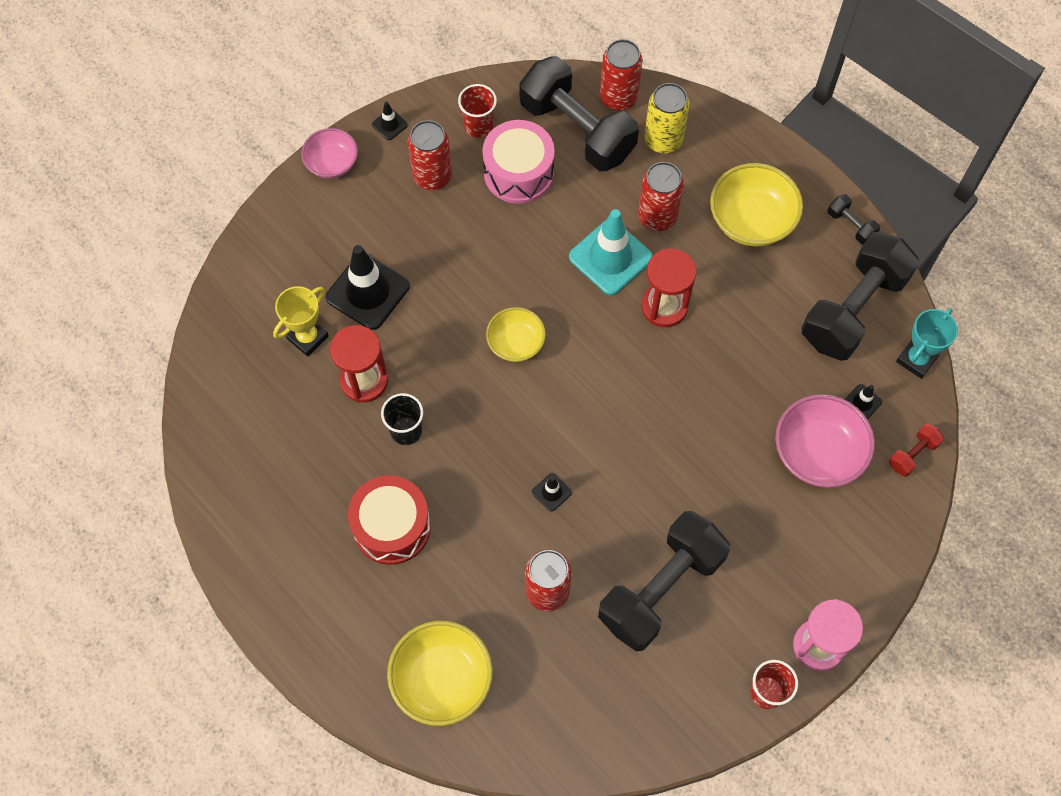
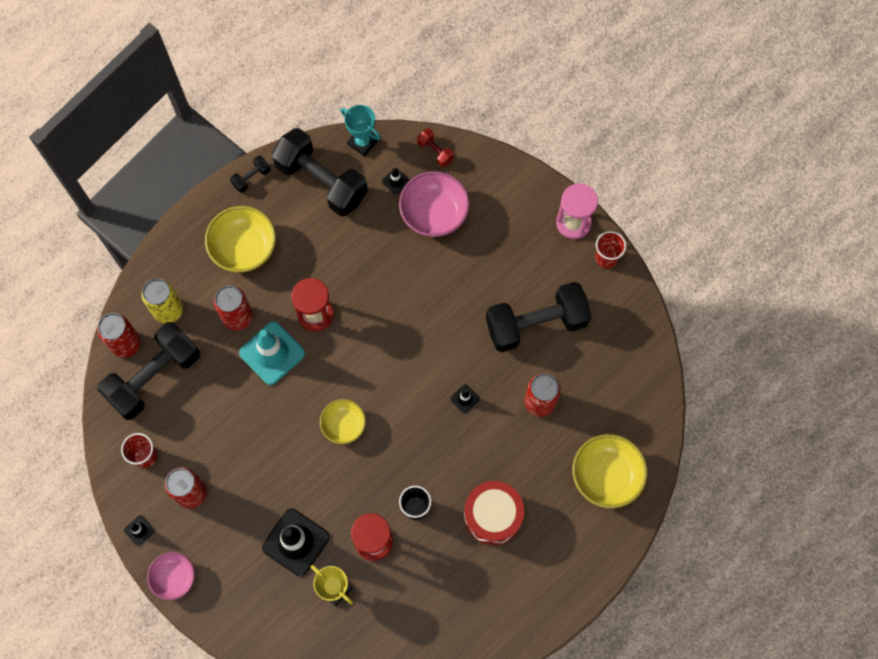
camera: 90 degrees left, 5 degrees up
(518, 172) = (192, 423): pink drum -> none
(661, 589) = (536, 324): black dumbbell -> black dumbbell turned 60 degrees counterclockwise

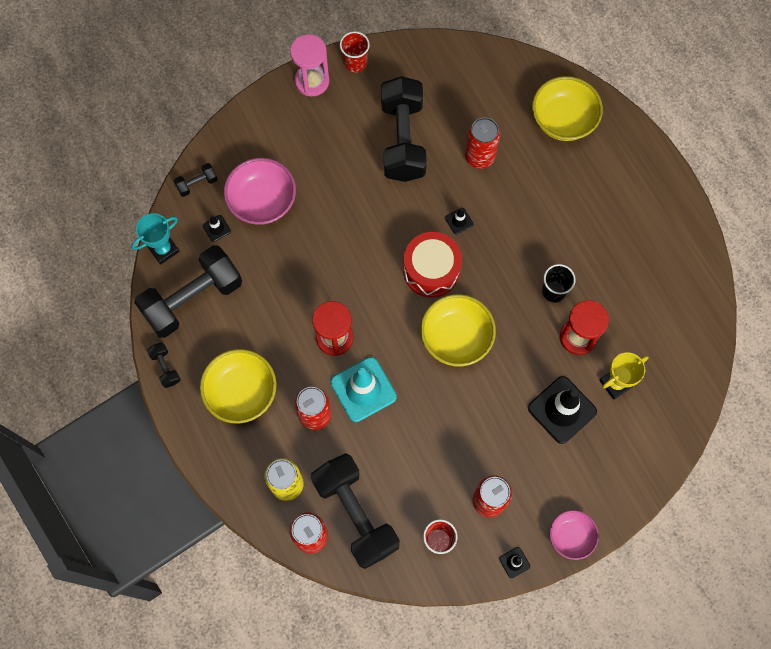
camera: 75 degrees left, 0 degrees up
(343, 425) = (456, 337): yellow bowl -> yellow bowl, size x1.60
(435, 151) = (197, 184): red dumbbell -> black dumbbell
(493, 516) = (577, 225): red drum -> red drum (431, 270)

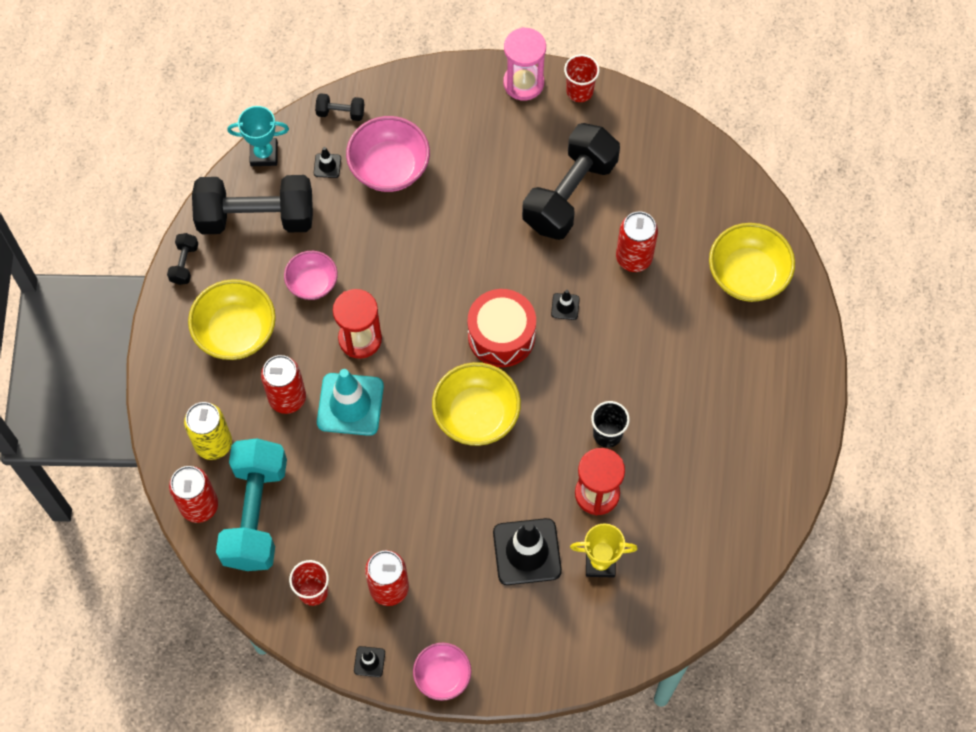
camera: 35 degrees right, 5 degrees down
(270, 320) = (312, 283): none -> pink bowl
(355, 514) = (255, 513): black dumbbell -> turquoise dumbbell

